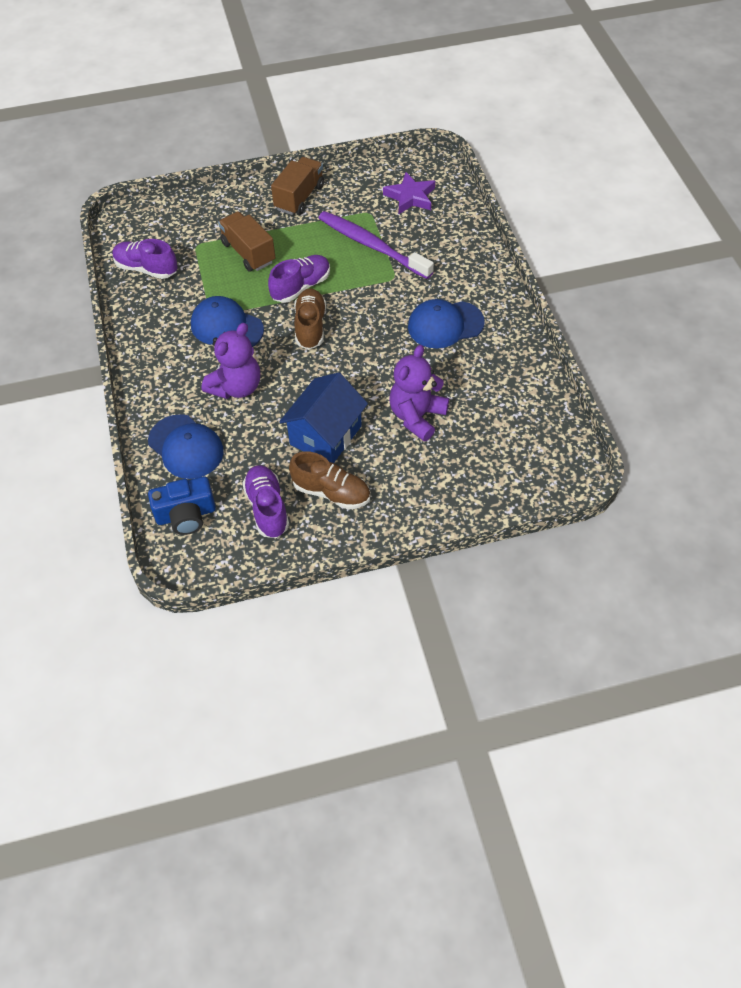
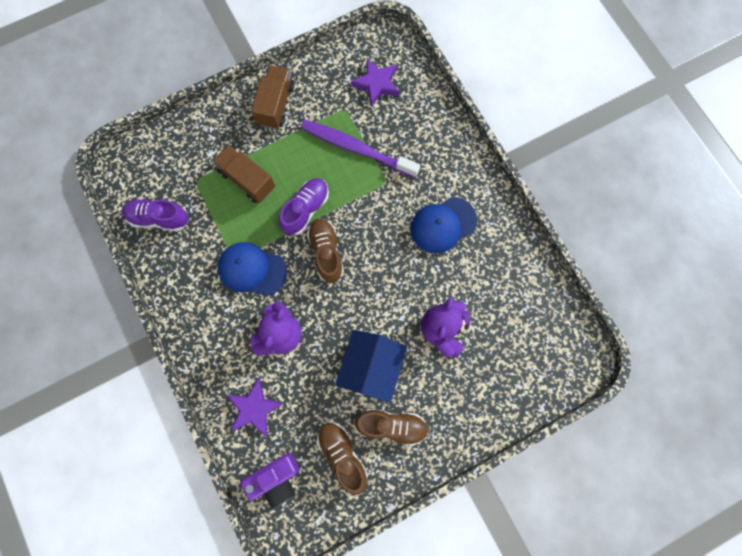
camera: 15 degrees left, 20 degrees up
(186, 447) = (254, 408): blue cap -> purple star
(186, 515) = (275, 478): blue camera -> purple camera
(267, 508) = (342, 455): purple shoe -> brown shoe

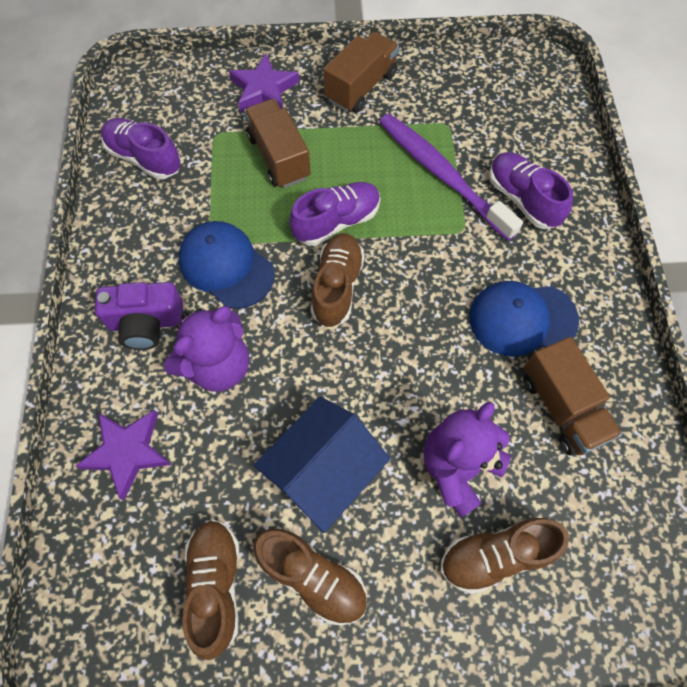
camera: 25 degrees right, 10 degrees down
(275, 478) = (100, 571): purple camera -> purple camera (146, 323)
(376, 84) = (505, 110): purple star -> purple star (264, 89)
(412, 144) = (522, 199): none -> purple shoe
(482, 368) = (495, 555): none -> brown shoe
(485, 269) = (562, 407): none -> brown truck

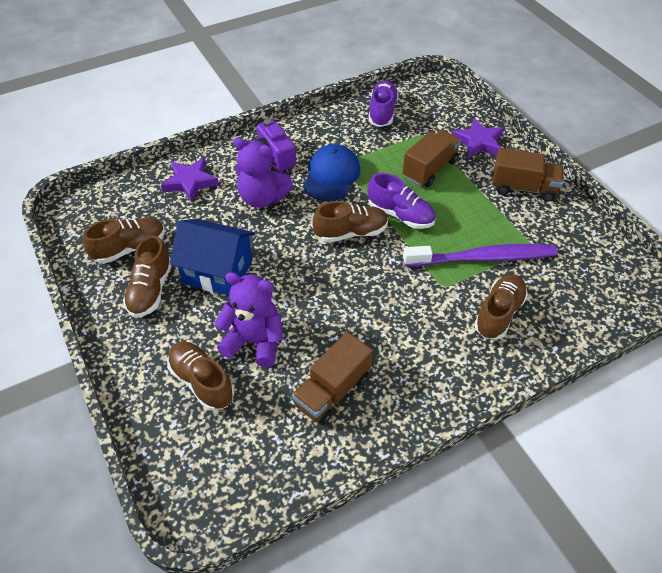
camera: 65 degrees right, 15 degrees down
(442, 175) = (483, 258): purple toothbrush -> purple toothbrush turned 60 degrees clockwise
(522, 199) = (498, 314): purple shoe -> brown shoe
(522, 319) = (391, 344): blue cap -> none

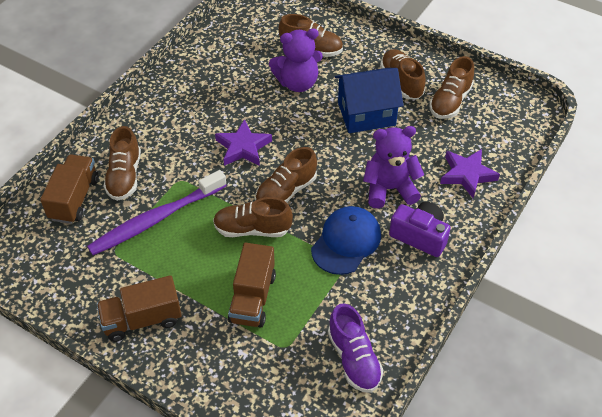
camera: 150 degrees right, 0 degrees up
(331, 176) = (346, 242): blue cap -> blue cap turned 135 degrees counterclockwise
(332, 391) = (222, 77): brown truck -> brown truck (74, 199)
(400, 215) = (252, 229): purple shoe -> brown shoe
(478, 142) = (217, 365): purple star -> purple star (243, 147)

